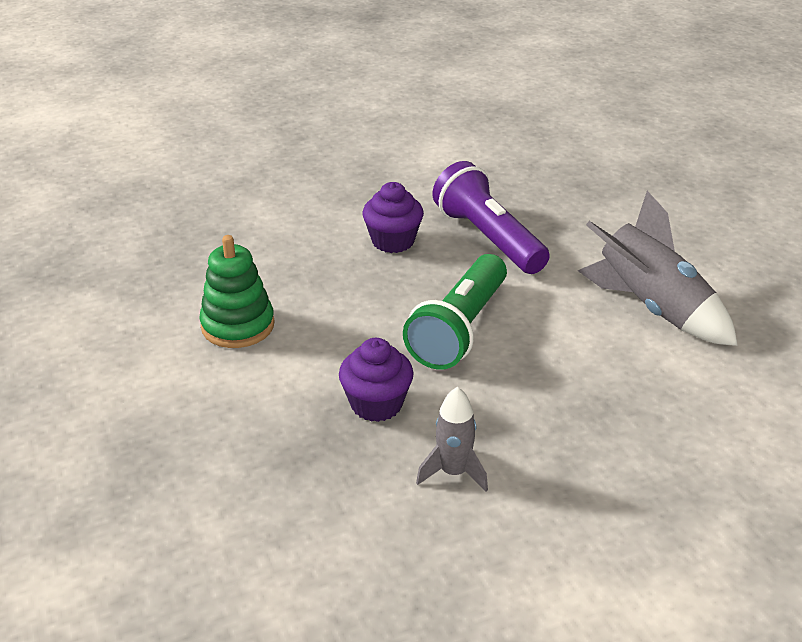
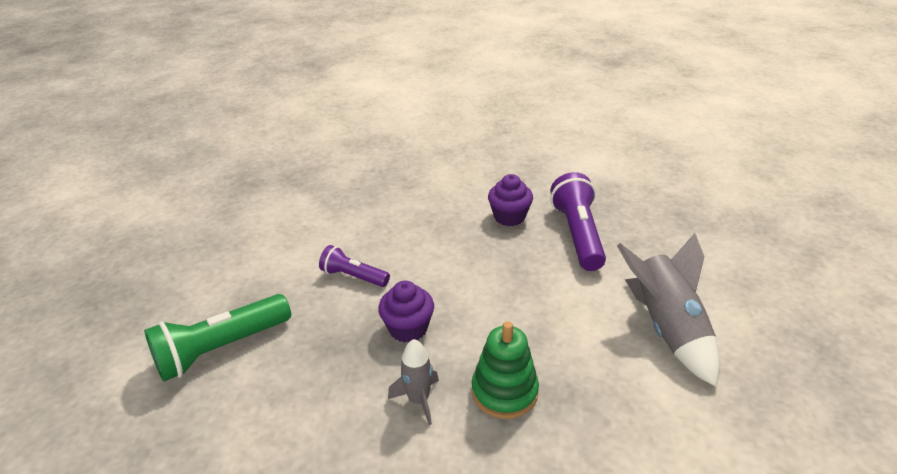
camera: 30 degrees right, 0 degrees up
(238, 326) = (368, 243): green stacking toy -> green stacking toy (504, 392)
(254, 370) = (353, 276): none -> purple flashlight
(459, 329) = (505, 294): green flashlight -> green flashlight (221, 348)

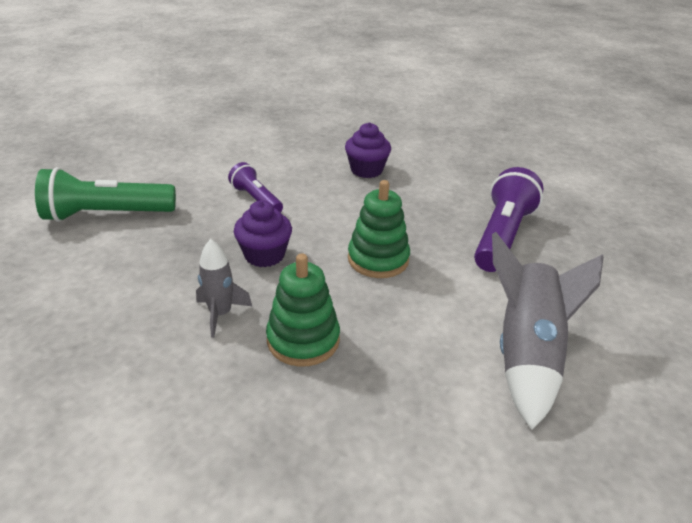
camera: 25 degrees right, 0 degrees up
(503, 293) = (378, 259): none -> green stacking toy
(509, 217) = (443, 199): purple cupcake -> purple cupcake (366, 170)

